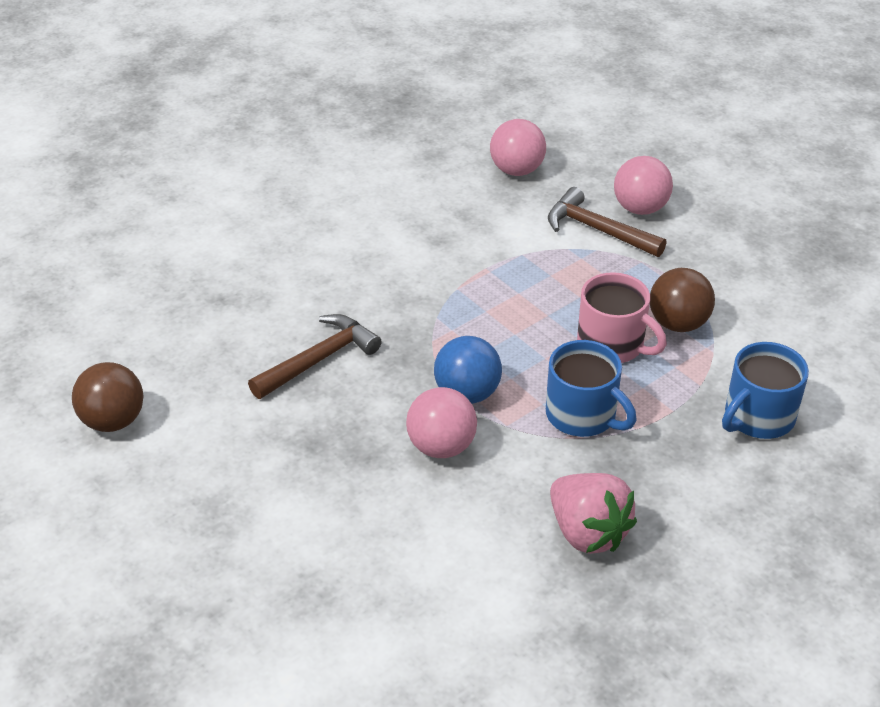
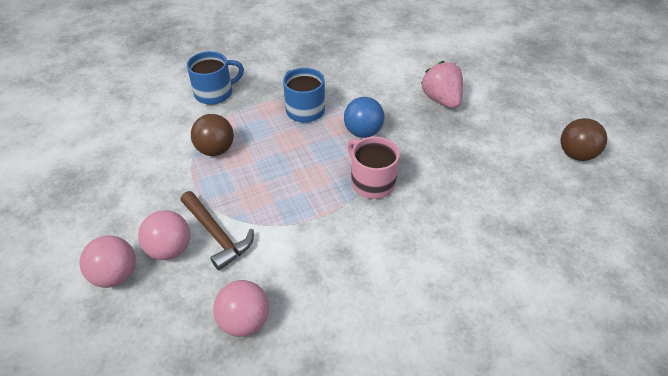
camera: 165 degrees left, 5 degrees up
(319, 359) = (449, 169): brown hammer -> none
(441, 446) = (386, 108): pink ball -> pink ball (116, 275)
(587, 532) = (330, 63): pink strawberry -> pink strawberry (441, 100)
(612, 345) = (264, 144): pink mug -> pink mug (371, 182)

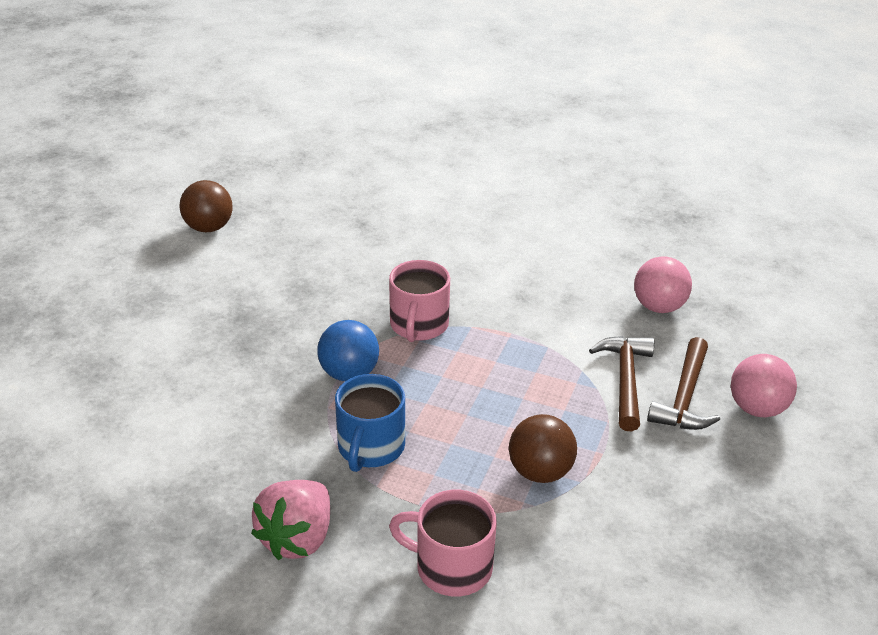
camera: 135 degrees left, 10 degrees down
(170, 249) = (684, 397): pink ball -> brown hammer
(215, 93) = (451, 567): blue mug -> pink mug
(441, 100) = (208, 346): pink strawberry -> pink strawberry (297, 538)

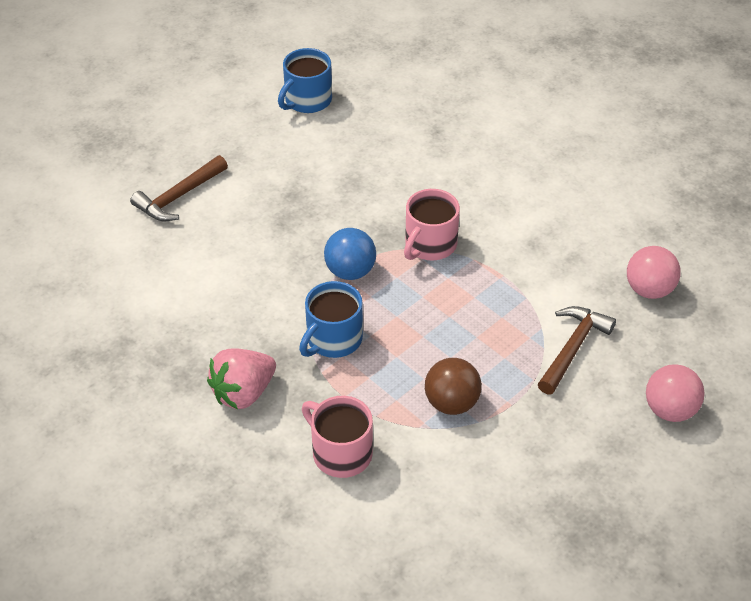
camera: 25 degrees right, 10 degrees up
(209, 228) = (307, 100): brown ball -> blue mug
(684, 397) = (613, 380): brown hammer -> brown hammer (178, 197)

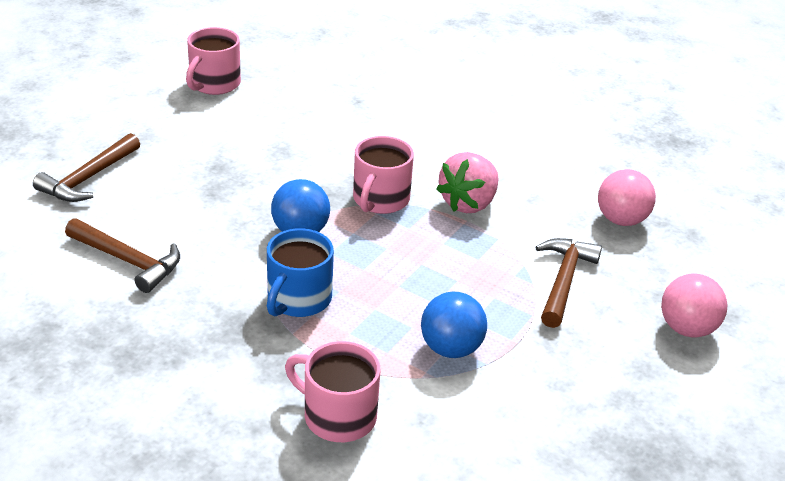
camera: 15 degrees left, 10 degrees down
(199, 285) = (128, 261): none -> brown hammer
(243, 393) = (205, 365): pink strawberry -> pink strawberry (468, 203)
(307, 100) = (214, 84): blue mug -> pink mug
(451, 403) = (451, 348): brown ball -> blue ball

